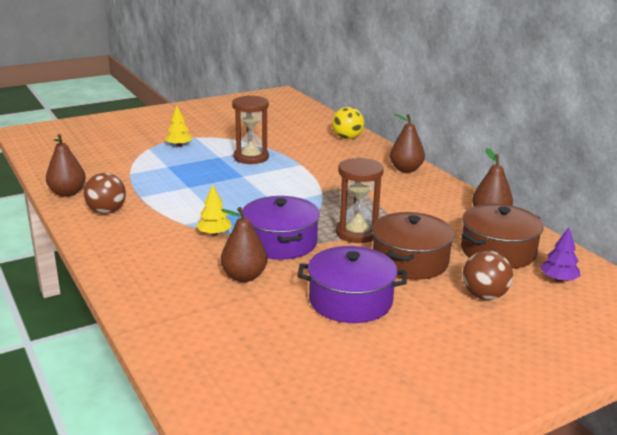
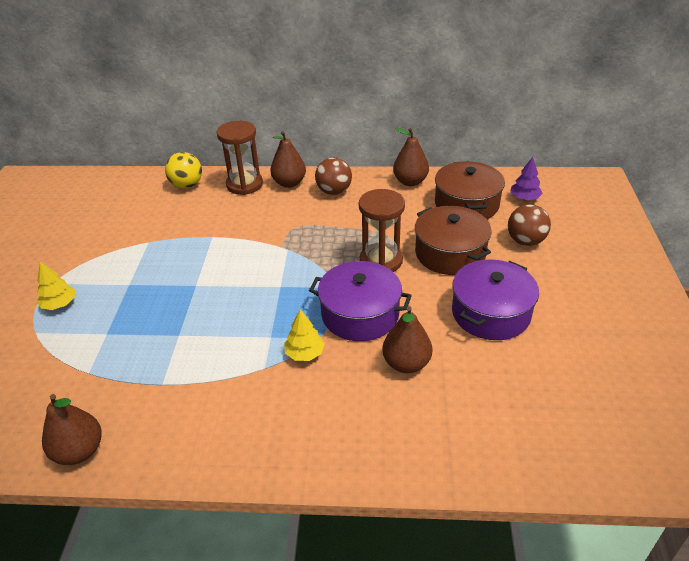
camera: 55 degrees left, 15 degrees up
(106, 211) = (170, 426): brown ball -> brown ball (334, 191)
(251, 157) = (157, 262): brown hourglass -> brown hourglass (244, 184)

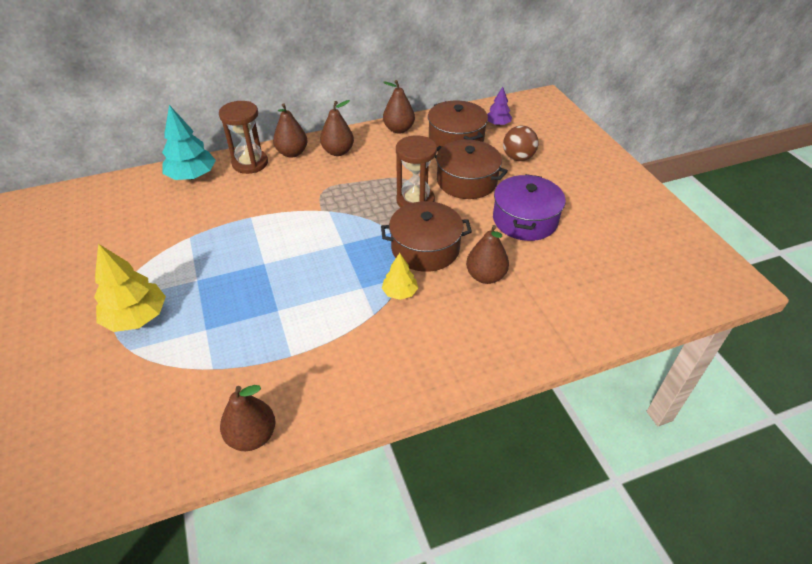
camera: 25 degrees left, 5 degrees up
(59, 304) = (136, 317): yellow tree -> yellow tree, size x1.75
(187, 185) = (192, 176): yellow ball -> turquoise tree
(334, 191) = (338, 152): brown ball -> brown pear
(360, 314) = (425, 248): purple pot -> brown pot

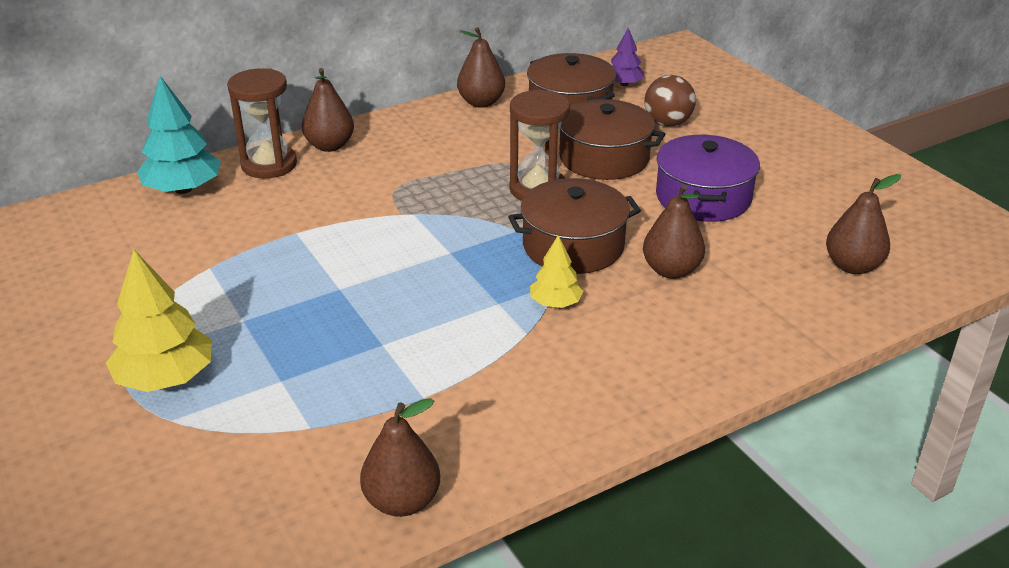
camera: 10 degrees left, 10 degrees down
(338, 152) = (399, 138): brown pear -> brown pear (852, 266)

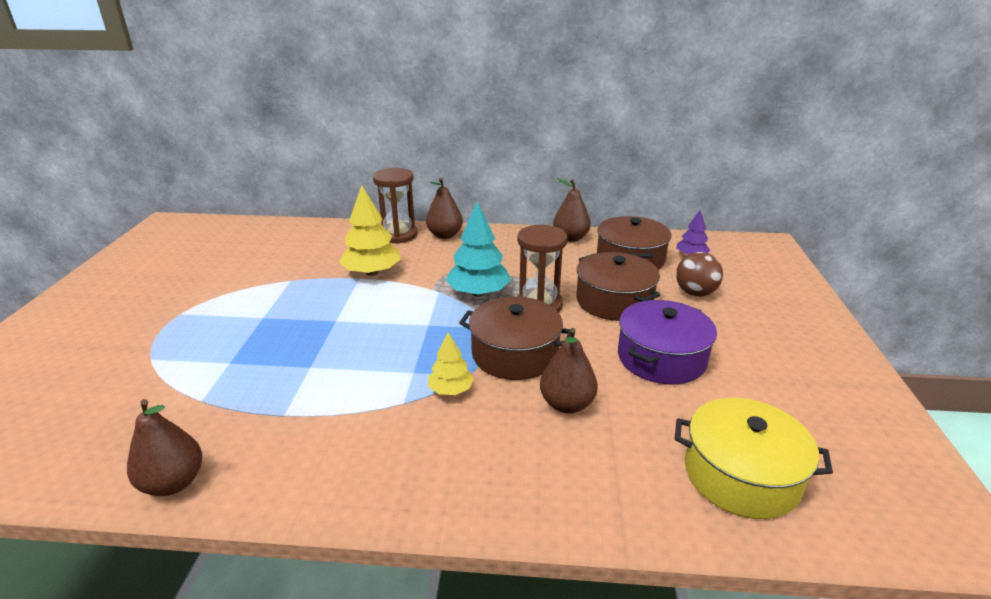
camera: 35 degrees right, 5 degrees down
(166, 378) = (183, 333): yellow tree -> yellow tree (372, 272)
(183, 189) = (338, 233): turquoise tree -> turquoise tree (478, 293)
(852, 266) = (741, 475): brown pear -> yellow pot

